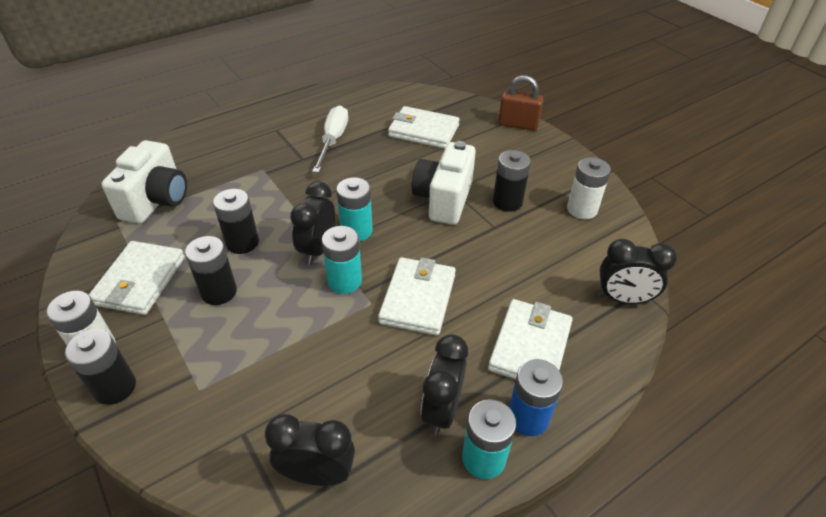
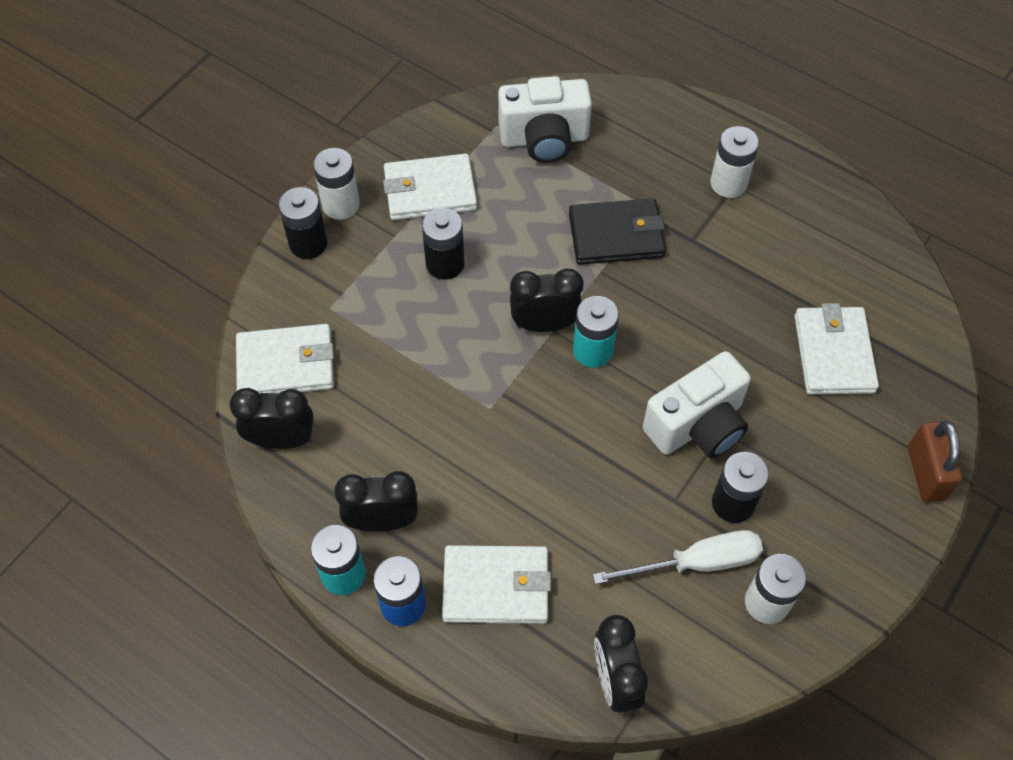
camera: 70 degrees right, 15 degrees up
(242, 243) = (521, 249): black battery -> none
(271, 191) = (616, 235): none -> black wallet
(273, 131) = (728, 183): none -> white battery
(317, 474) = (281, 439): black clock -> black clock turned 75 degrees counterclockwise
(333, 140) = (748, 256): white screwdriver -> white screwdriver (696, 563)
(344, 281) = (509, 370): turquoise battery -> none
(418, 298) = (516, 452): white wallet -> white wallet (286, 364)
(443, 199) = (697, 425): white camera -> white camera turned 150 degrees clockwise

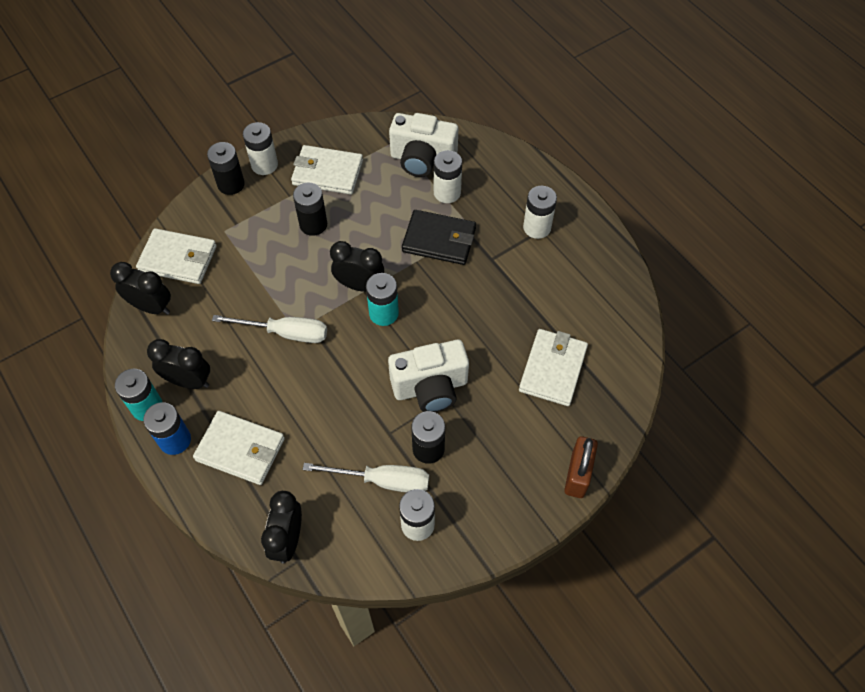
camera: 20 degrees right, 0 degrees up
(479, 416) = (285, 333): none -> white screwdriver
(596, 172) = (447, 192): none -> white battery

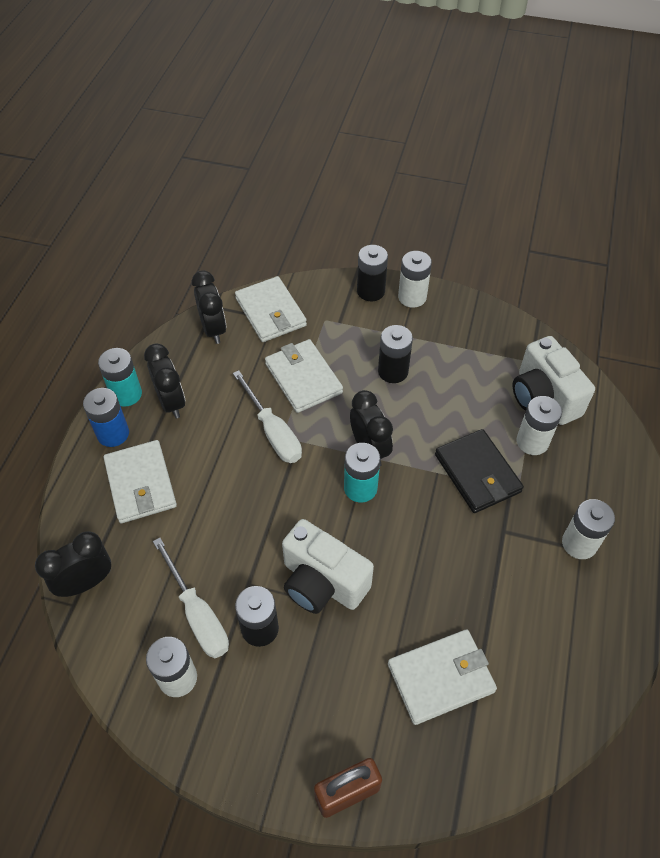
camera: 50 degrees right, 5 degrees down
(327, 172) = (452, 342): white wallet -> white wallet (303, 378)

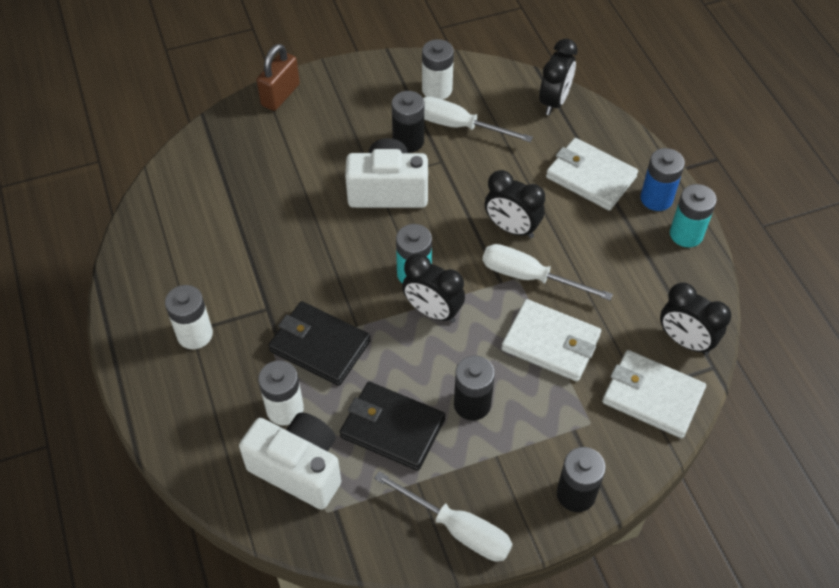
camera: 145 degrees right, 0 degrees up
(171, 402) = (641, 250): black clock -> black clock (511, 228)
(412, 297) = (524, 516): white battery -> none
(441, 678) = (257, 181): white wallet -> none
(458, 312) = (458, 529): none -> white screwdriver
(460, 387) = (392, 428): none -> black wallet

